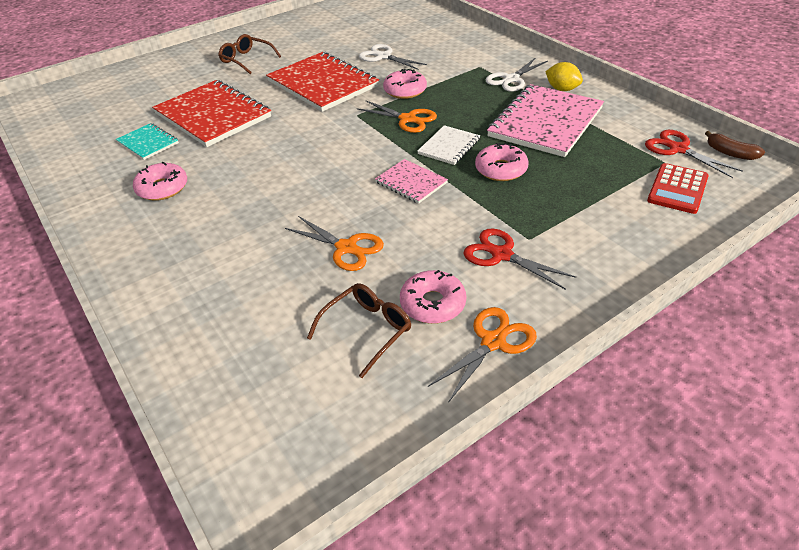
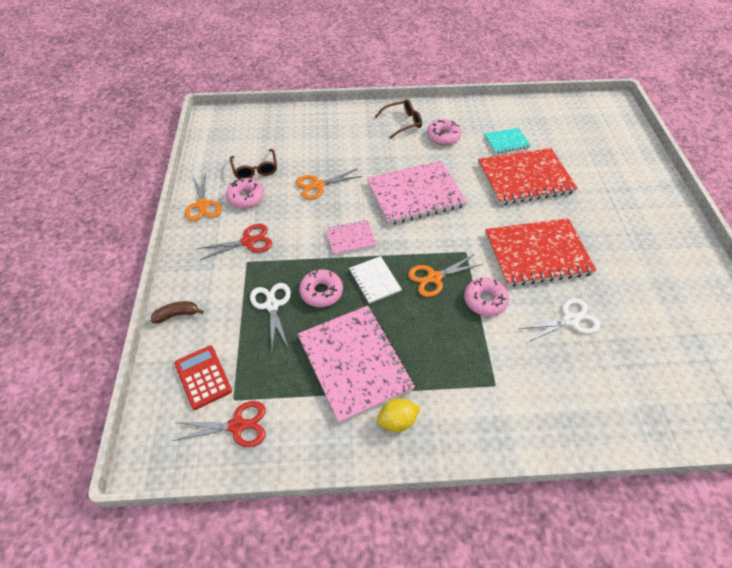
camera: 120 degrees right, 10 degrees up
(246, 60) = (623, 224): brown glasses -> brown glasses (402, 122)
(297, 169) = (415, 194): none -> pink notebook
(511, 79) = (448, 393): white scissors -> white scissors (272, 305)
(730, 153) = (196, 460): brown banana -> brown banana (177, 314)

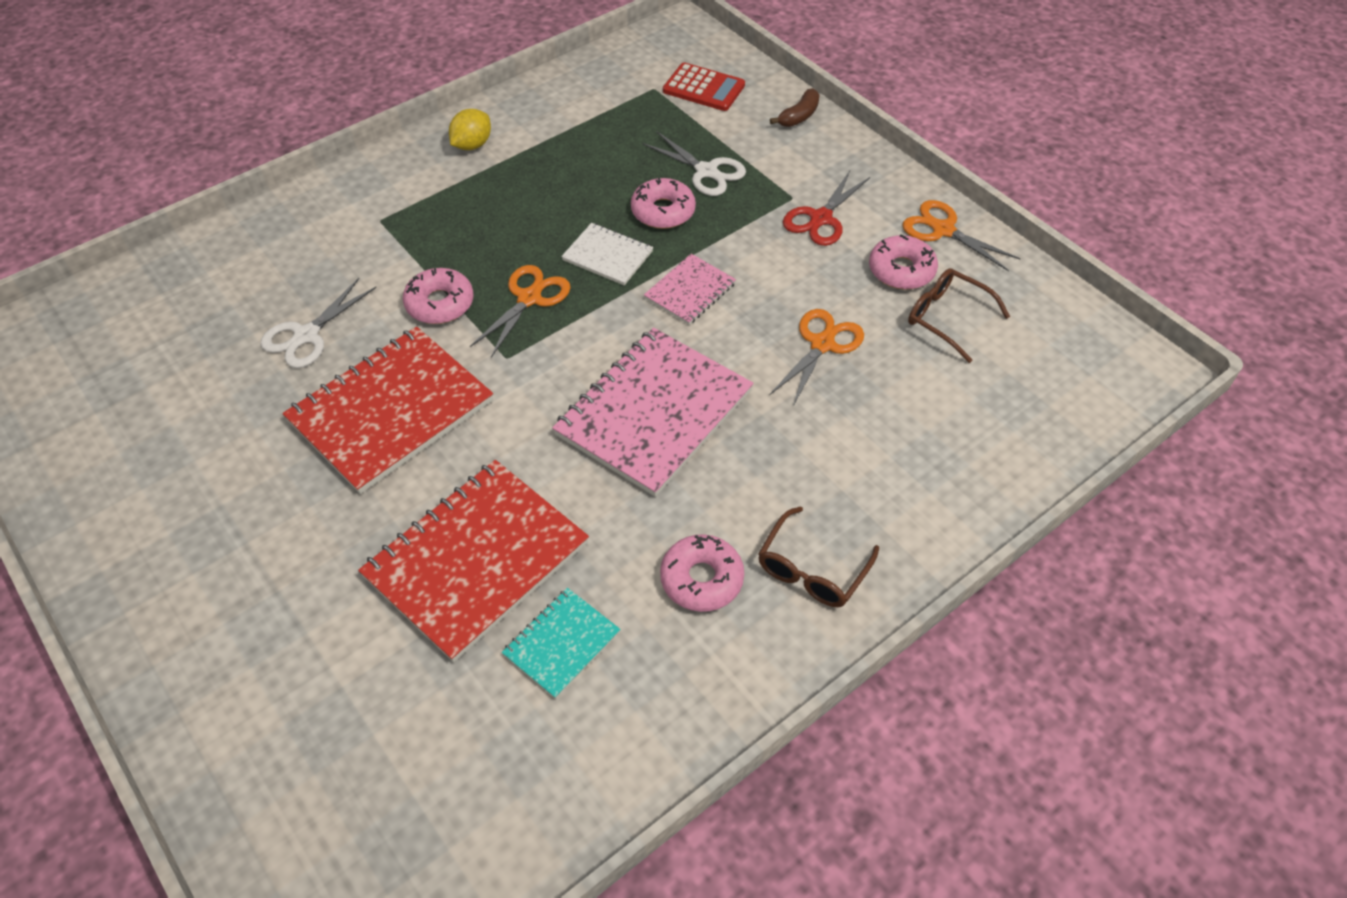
camera: 145 degrees right, 0 degrees up
(237, 425) = (628, 75): red scissors -> none
(354, 363) = (557, 167): pink notebook -> none

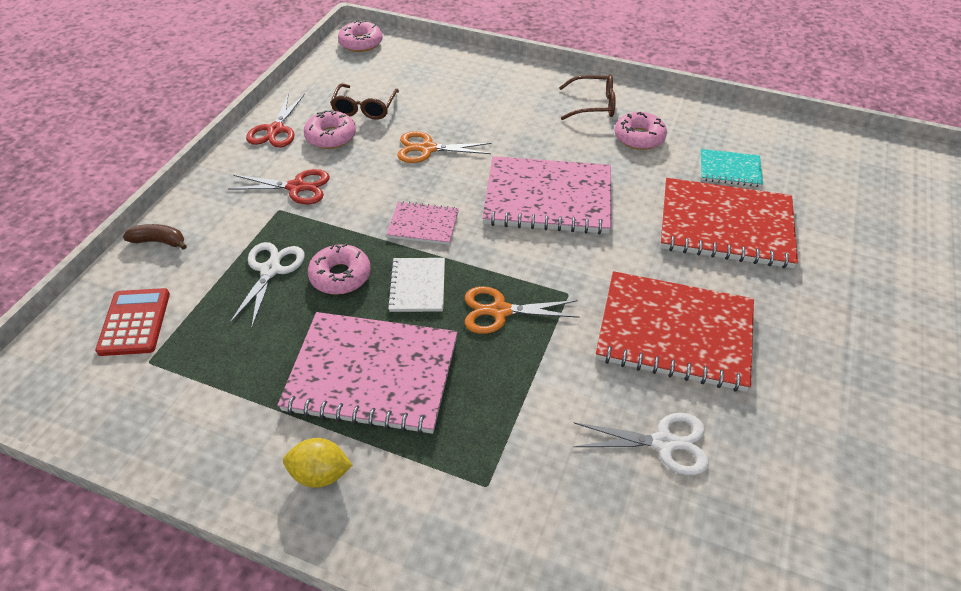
camera: 120 degrees left, 5 degrees down
(440, 303) = (551, 367): pink donut -> pink donut (361, 43)
(534, 196) = (372, 374): none -> pink notebook
(943, 230) = (275, 130): orange scissors -> red scissors

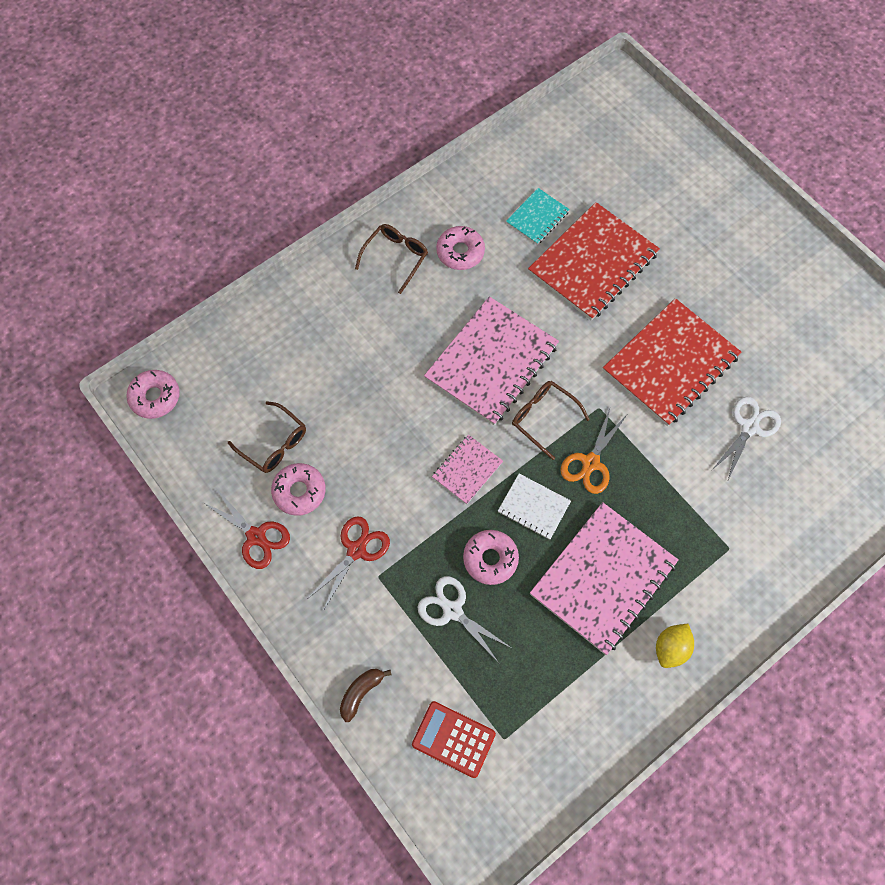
camera: 60 degrees left, 20 degrees up
(427, 149) = (370, 419): orange scissors -> none
(520, 256) = (543, 418): none -> brown glasses

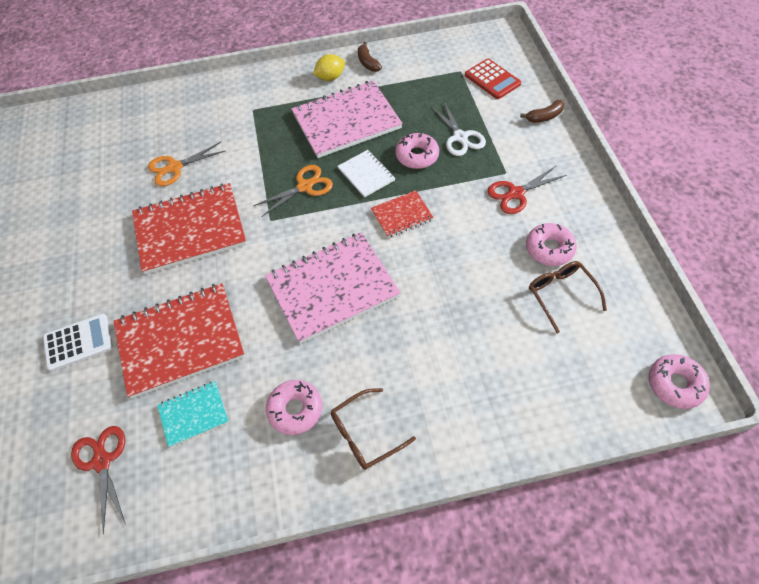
camera: 150 degrees left, 10 degrees down
(256, 536) = (596, 229): red scissors -> red scissors (102, 461)
(467, 470) = (402, 215): pink notebook -> red notebook
(543, 418) = (318, 229): brown glasses -> none
(639, 700) = (368, 62): none -> brown banana
(676, 227) = (78, 342): none -> white calculator
(749, 427) = (174, 167): white scissors -> orange scissors

